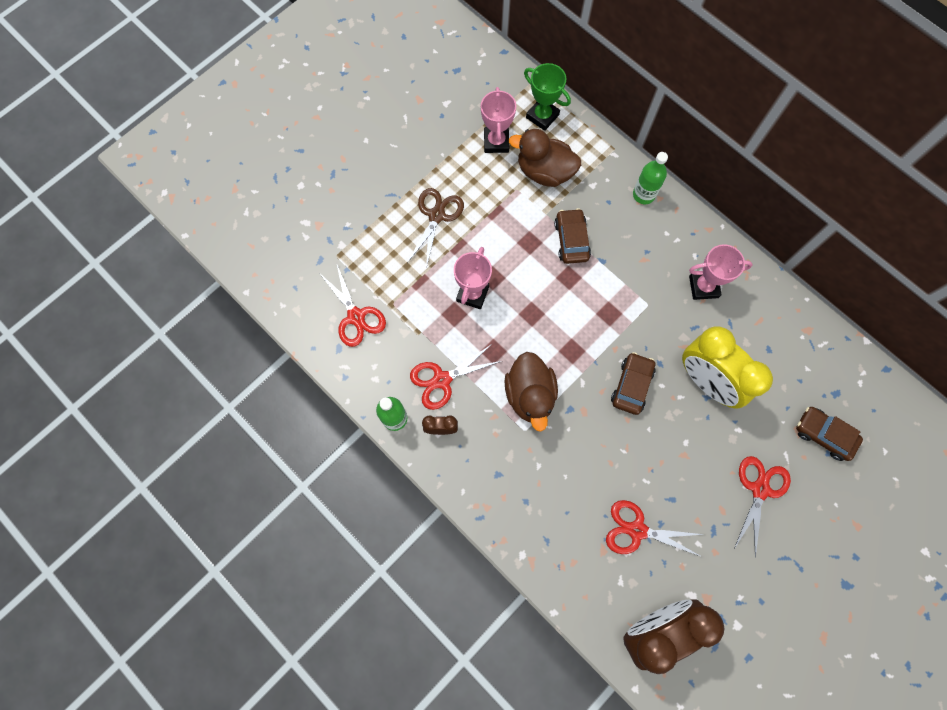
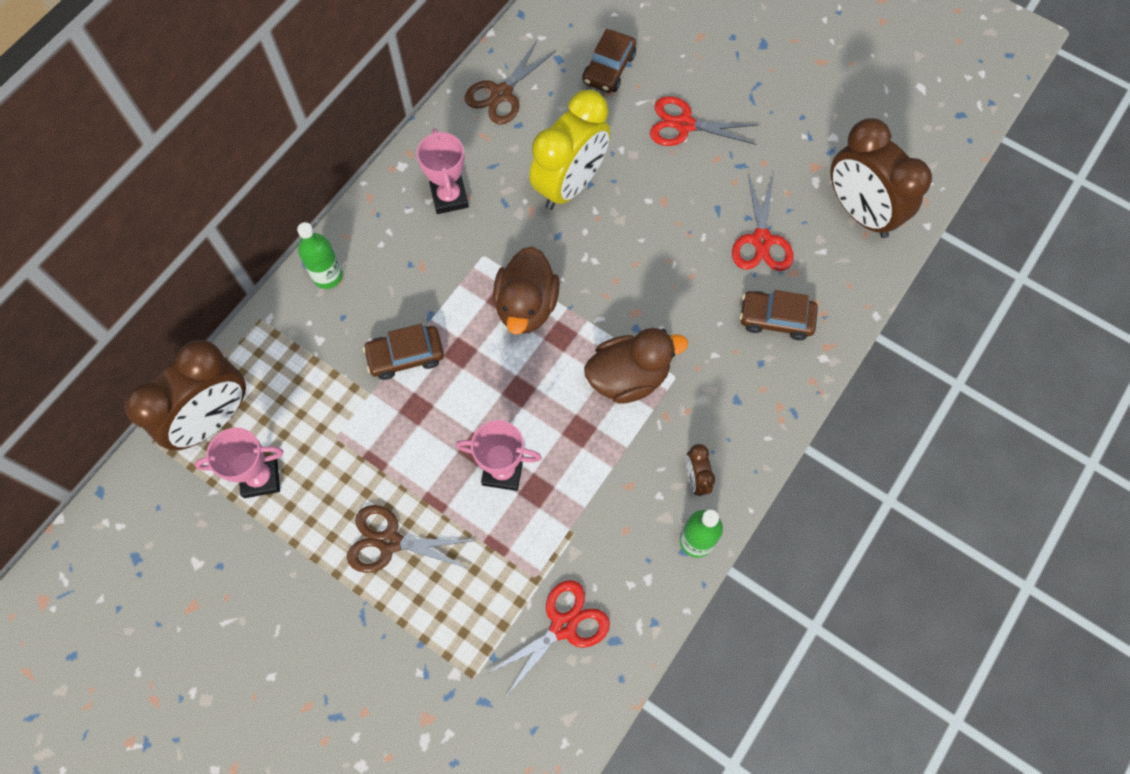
camera: 100 degrees left, 5 degrees down
(442, 380) = (631, 489): red scissors -> none
(542, 116) = (213, 420): green trophy -> brown clock
(544, 172) = (304, 404): brown duck -> brown duck (526, 306)
(631, 385) = (592, 263): brown car -> brown car (776, 319)
(801, 341) = (502, 94): none -> brown scissors

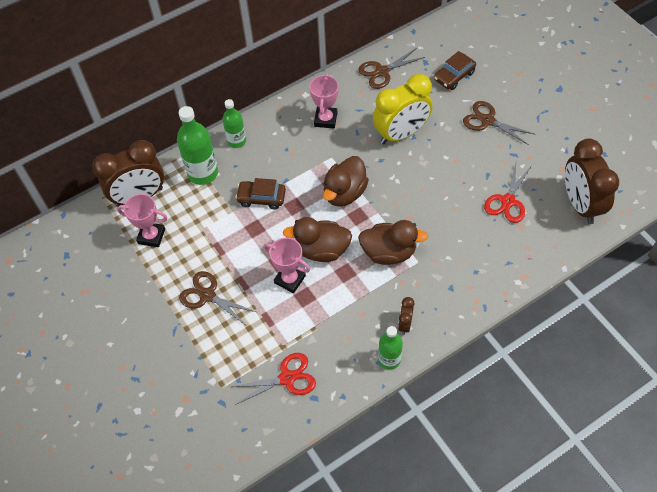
camera: 25 degrees right, 10 degrees down
(297, 346) = (203, 173): none -> green bottle
(530, 408) = (321, 250): none -> brown duck
(684, 125) = (487, 121): red scissors -> brown scissors
(776, 319) = (497, 249): brown car -> none

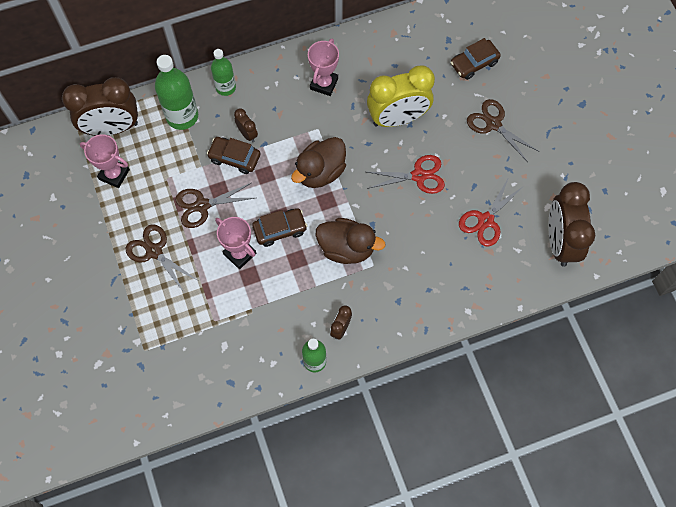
camera: 10 degrees right, 10 degrees up
(268, 175) = (247, 134): none -> brown clock
(287, 378) = (210, 356): red scissors -> red scissors (418, 176)
(321, 250) = (280, 229): brown duck -> brown car
(382, 72) = (399, 41): brown scissors -> brown scissors (202, 205)

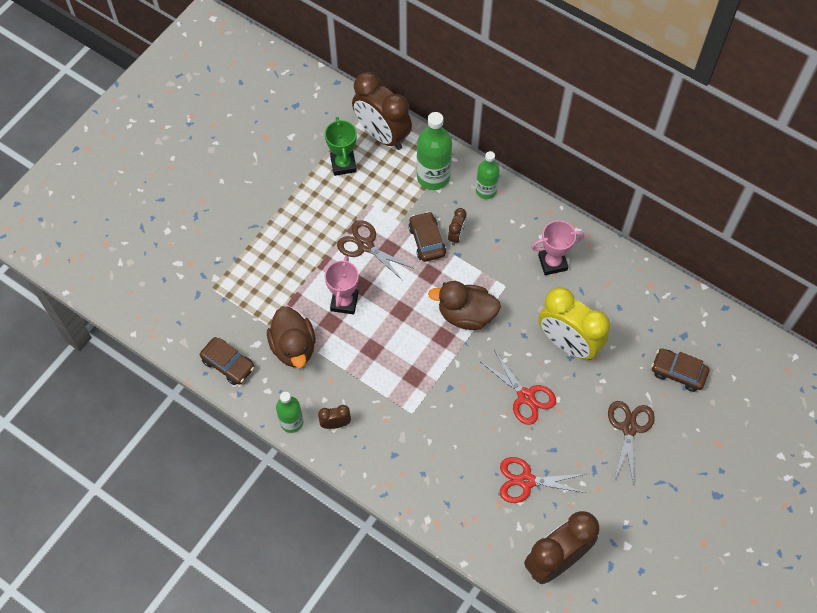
camera: 55 degrees right, 5 degrees down
(114, 174) = (343, 164): pink trophy -> green trophy
(154, 251) = (299, 238): brown scissors -> none
(280, 229) = (389, 318): brown car -> brown car (228, 364)
(346, 248) = (411, 381): brown duck -> brown duck (293, 347)

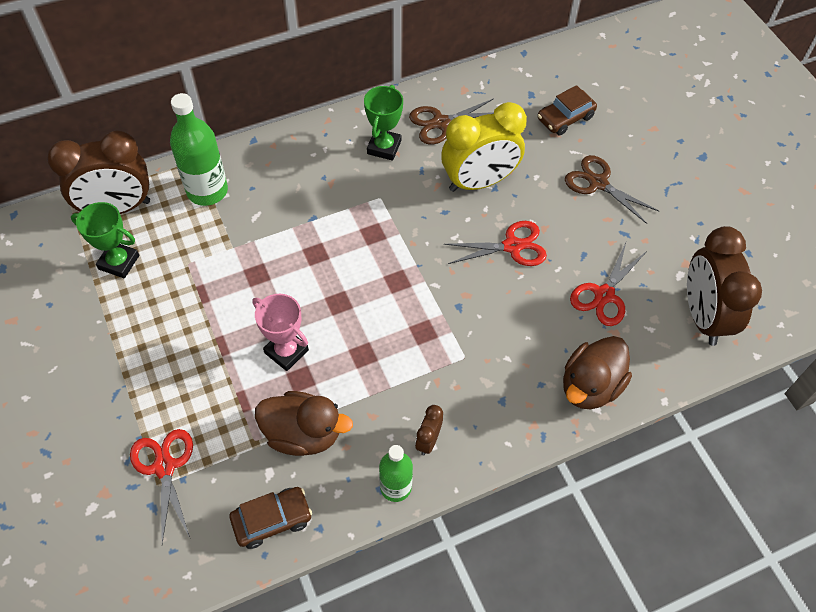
camera: 60 degrees left, 5 degrees down
(225, 284) = (164, 467): none -> red scissors
(365, 246) = (235, 294): brown scissors -> brown scissors (441, 123)
(427, 241) = (275, 236): brown car -> none
(456, 235) = (291, 207): brown clock -> none
(466, 315) = (386, 247): brown duck -> brown duck (590, 386)
(486, 190) = (262, 156): green bottle -> none
(552, 262) = (384, 147): pink trophy -> green trophy

